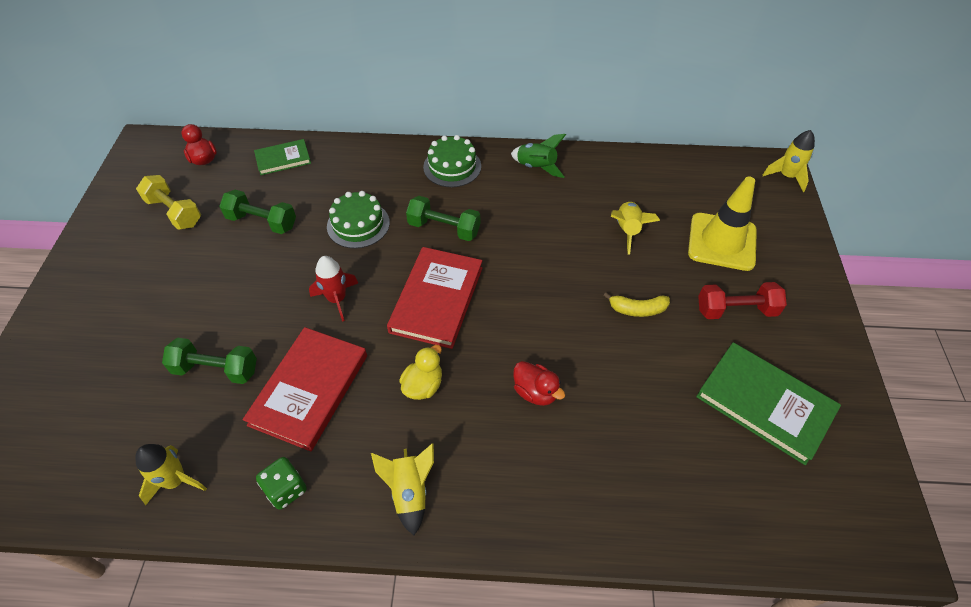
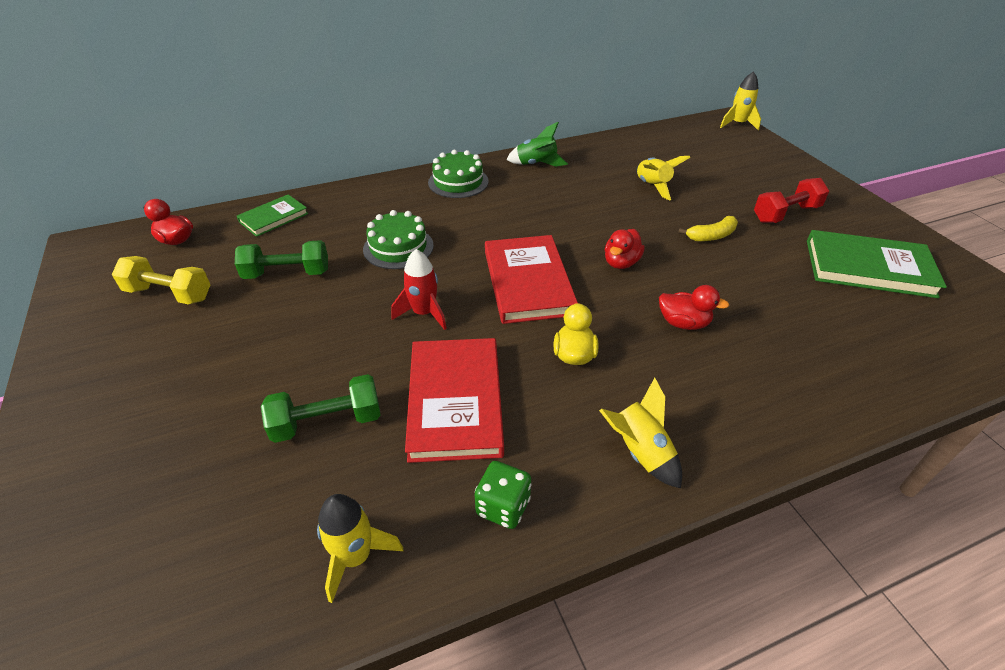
camera: 25 degrees left, 10 degrees down
(444, 228) = (489, 227): green dumbbell -> none
(530, 308) = (621, 263): none -> red duck
(722, 242) = (732, 174): yellow traffic cone -> none

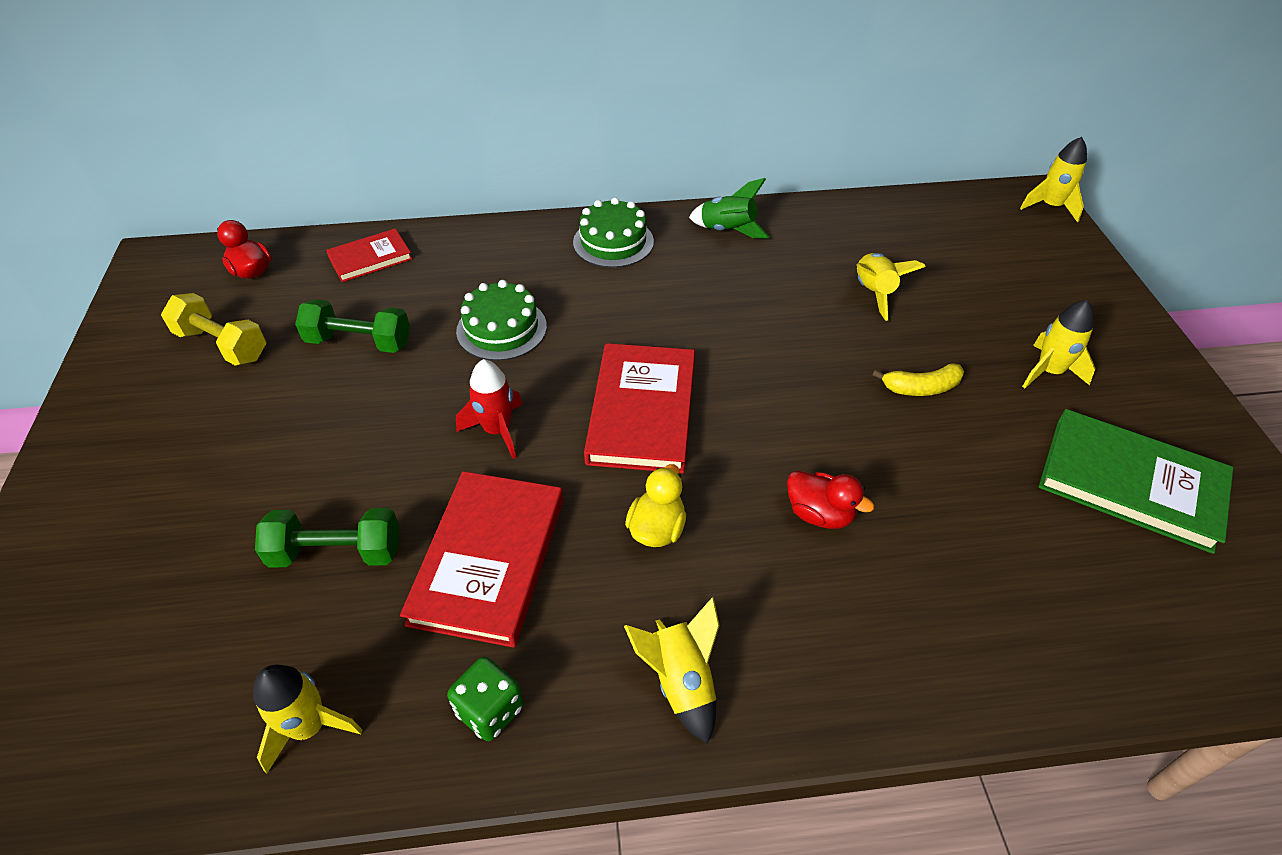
camera: 15 degrees right, 5 degrees up
(273, 217) = (370, 258): green book -> red book
(621, 263) = (776, 406): red duck -> none
(785, 214) = (1048, 372): red dumbbell -> yellow rocket

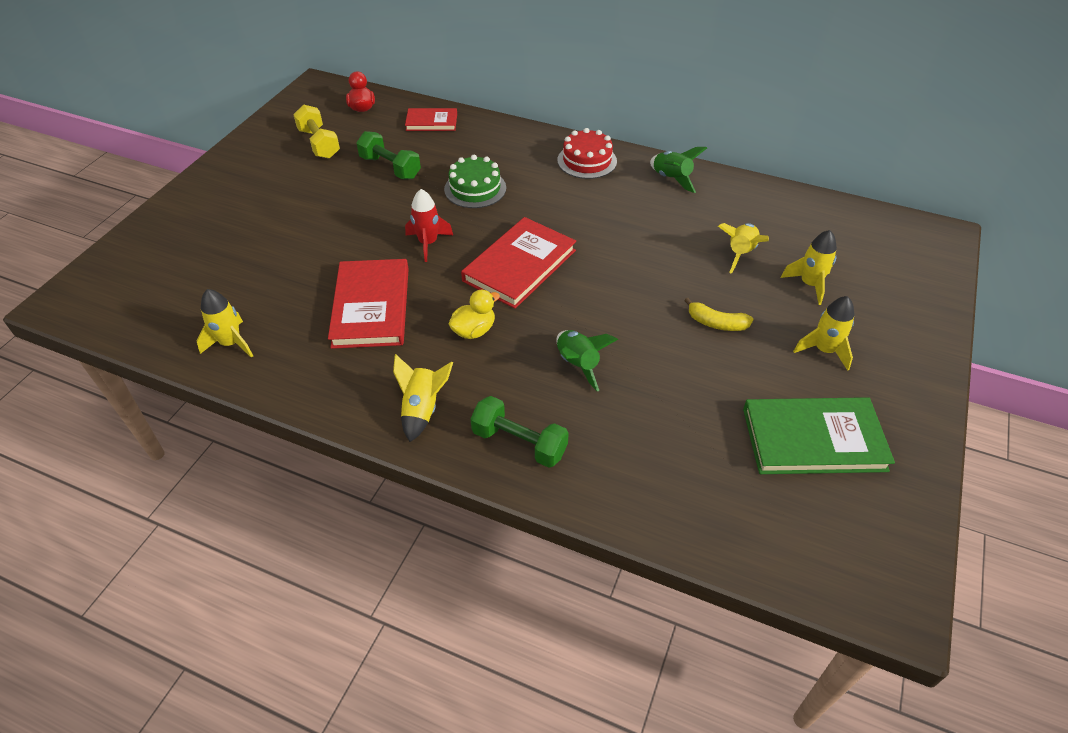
camera: 30 degrees right, 0 degrees up
(337, 552) = (300, 271): green dumbbell -> green dumbbell (519, 443)
(489, 559) = (371, 307): red book -> red book turned 45 degrees counterclockwise
(490, 710) = (317, 376): green dice -> none
(613, 242) = (587, 161): green cake -> red cake
(819, 514) = (578, 364): red duck -> green rocket
(1050, 206) = (947, 245): yellow rocket -> yellow rocket (809, 284)
(1130, 483) = (813, 439): green book -> green book turned 60 degrees counterclockwise

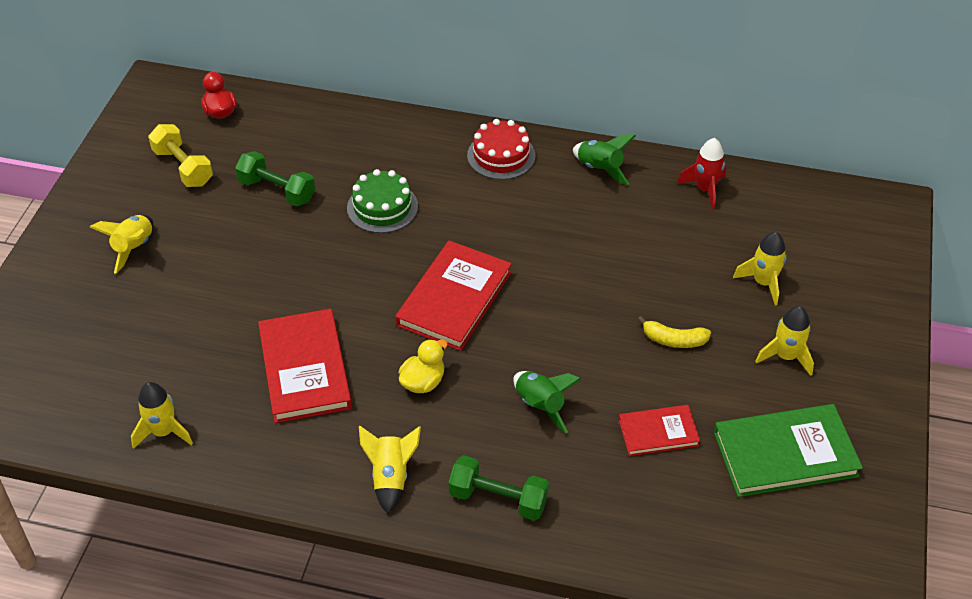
camera: 10 degrees left, 0 degrees up
(428, 243) = (346, 284): red rocket -> red rocket (704, 189)
(431, 122) = (309, 122): red book -> red book (658, 432)
(740, 253) = (687, 254): yellow rocket -> yellow rocket (134, 248)

